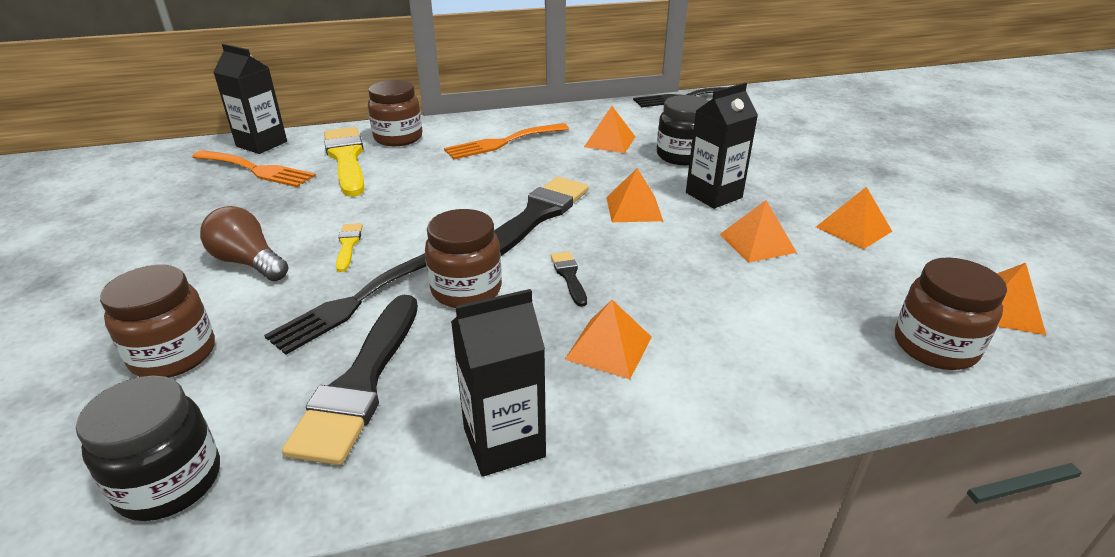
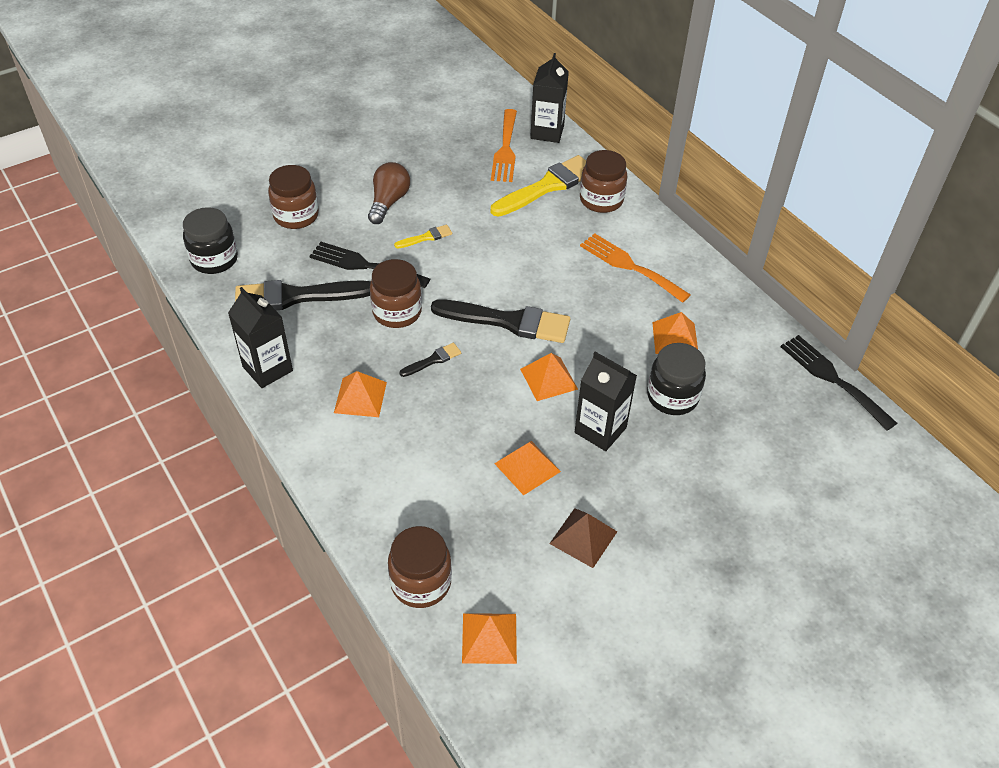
camera: 70 degrees right, 15 degrees up
(853, 229) = (583, 537): orange pyramid -> brown pyramid

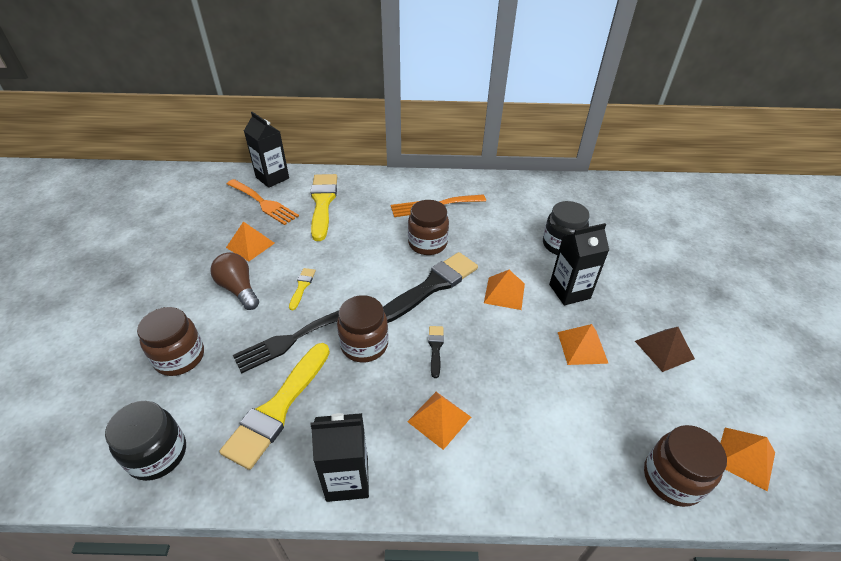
camera: 55 degrees left, 5 degrees down
(296, 296) = (278, 408): black brush -> yellow brush
(601, 200) = (363, 188): brown jar -> brown jar (427, 244)
(675, 338) = (512, 219): orange pyramid -> orange pyramid (250, 245)
(832, 379) = (588, 180): black fork -> none

